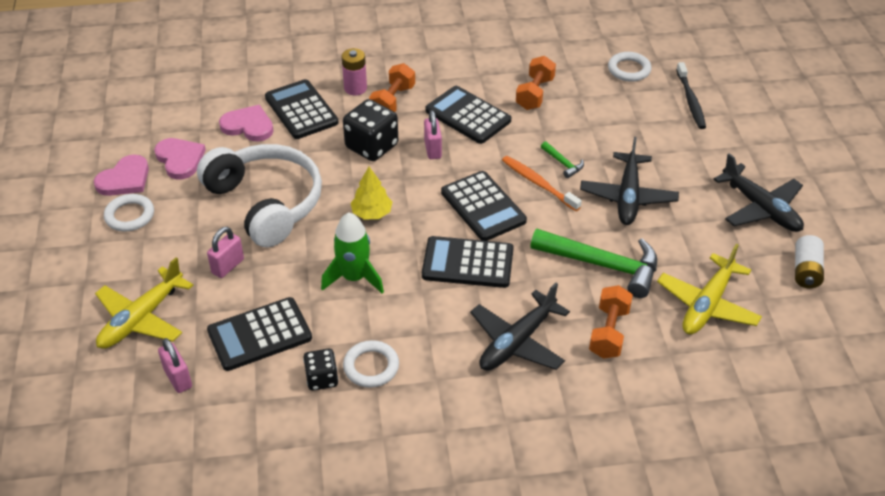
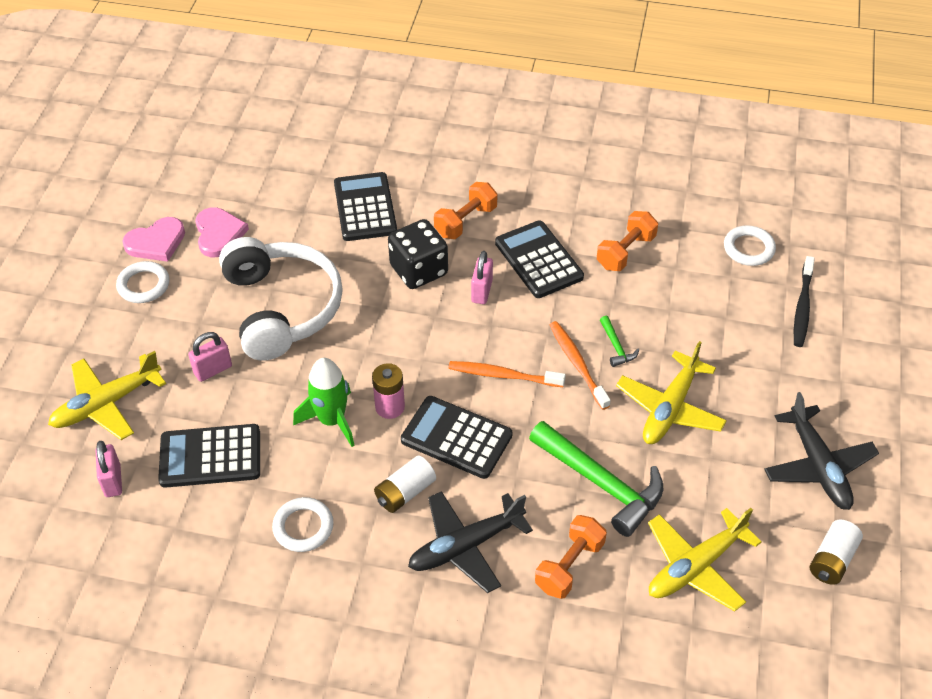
camera: 20 degrees right, 5 degrees up
(248, 126) = (303, 212): pink heart -> none
(322, 379) = (249, 525): black dice -> none
(355, 88) = (433, 195): pink battery -> pink battery (390, 407)
(372, 213) = (383, 350): yellow tree -> none
(445, 316) = (405, 492): none -> white battery
(483, 207) = (503, 375): black calculator -> orange toothbrush
(628, 197) = (670, 408): black plane -> yellow plane

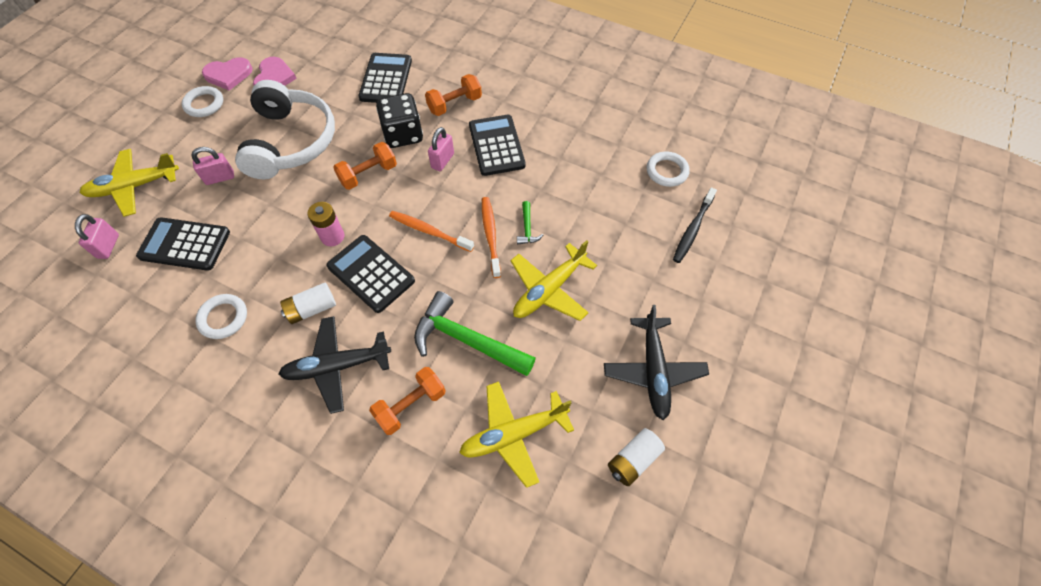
camera: 15 degrees right, 10 degrees up
(332, 420) = (285, 237): green rocket -> none
(601, 483) = (467, 340): green hammer -> green hammer turned 150 degrees clockwise
(625, 252) = (567, 153): orange dumbbell -> orange dumbbell (368, 174)

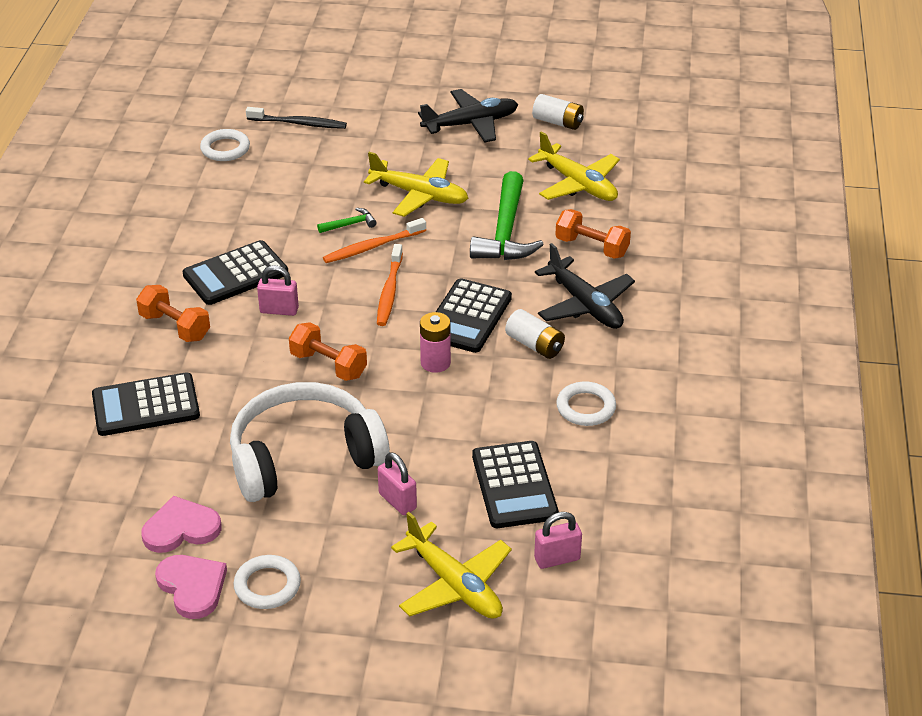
camera: 110 degrees left, 20 degrees down
(403, 134) = (248, 356): black dice -> none

